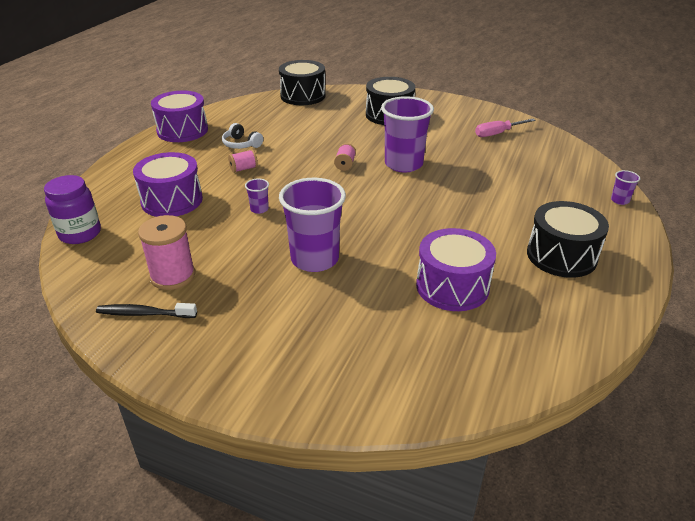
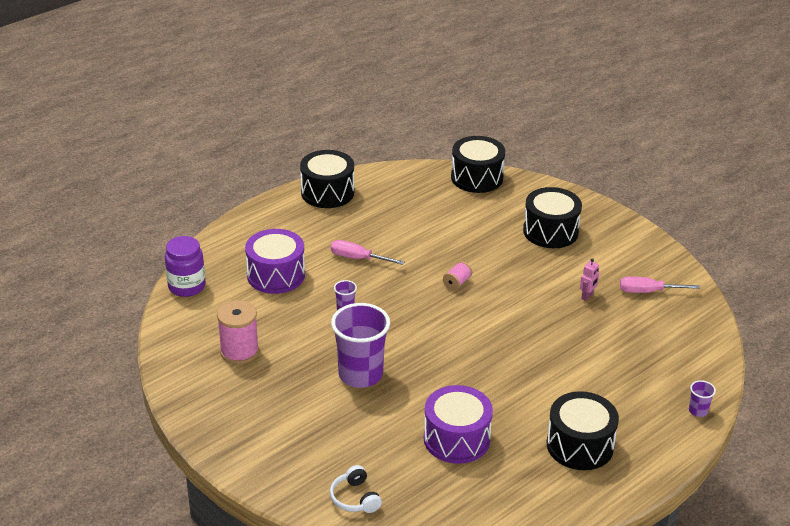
camera: 25 degrees right, 0 degrees up
(144, 314) = (203, 377): black toothbrush -> none
(182, 130) = (327, 192): purple drum -> black drum
(241, 144) = (373, 227): white headphones -> white headphones (355, 498)
(243, 169) = (358, 258): pink spool -> pink screwdriver
(403, 164) = (515, 300): purple cup -> none
(457, 147) = (587, 296): none -> pink robot

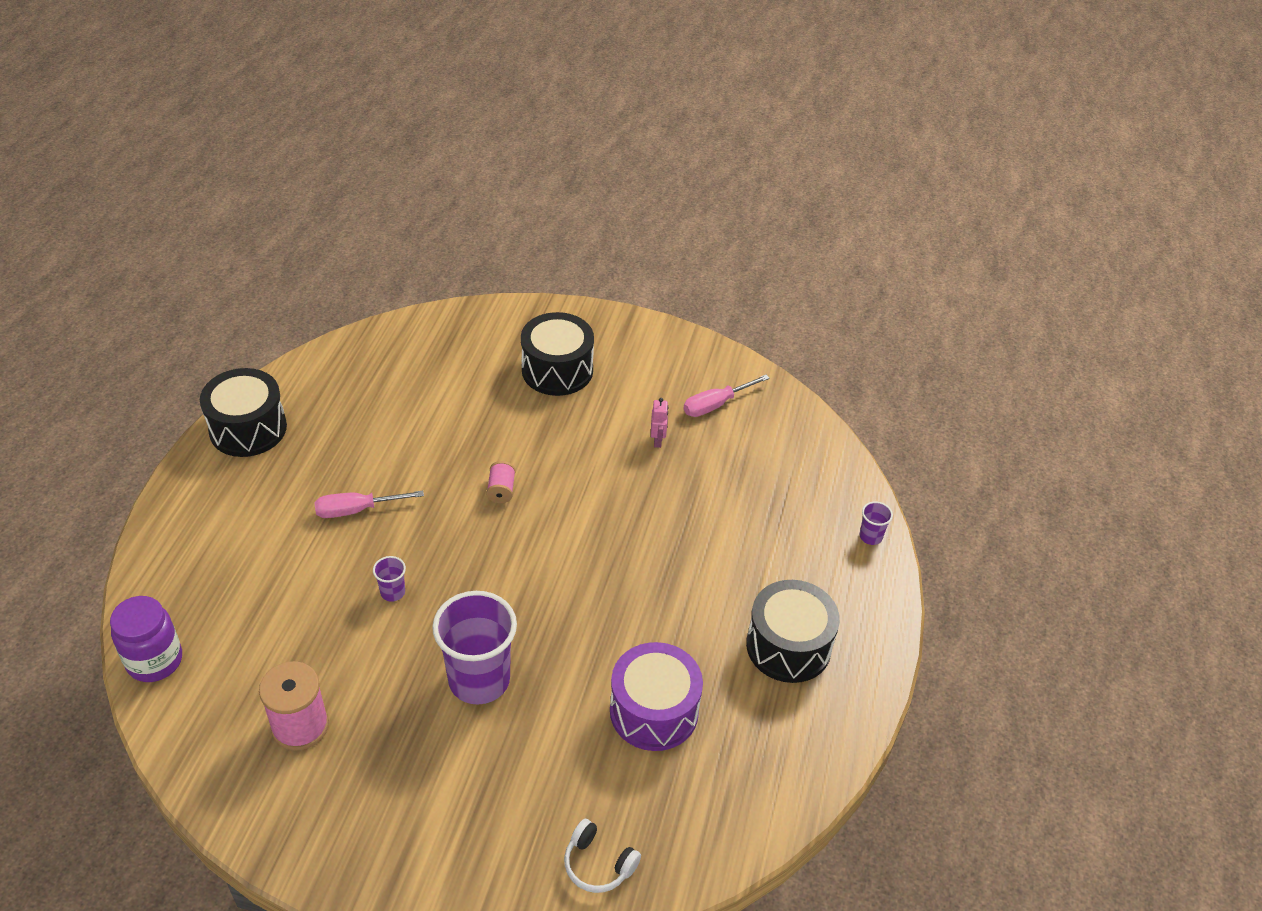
camera: 35 degrees left, 10 degrees up
(276, 275) = (267, 584): purple drum -> none
(477, 177) = (421, 330): black drum -> none

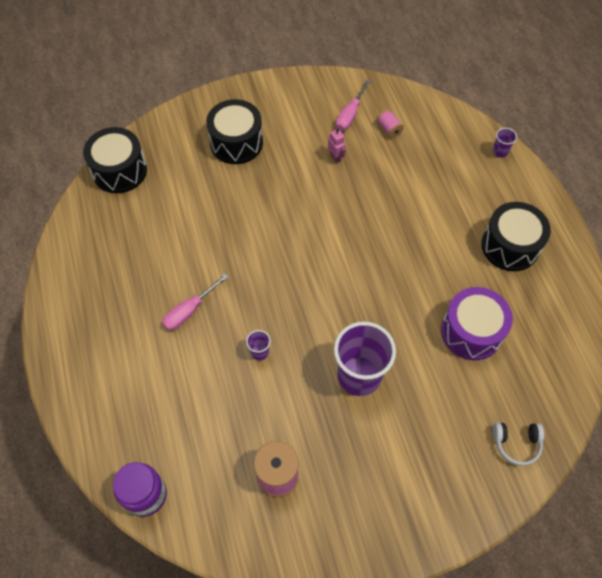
camera: 30 degrees left, 15 degrees up
(248, 428) = (66, 296): black drum -> black drum (119, 171)
(501, 490) = (269, 244): pink spool -> pink spool (389, 129)

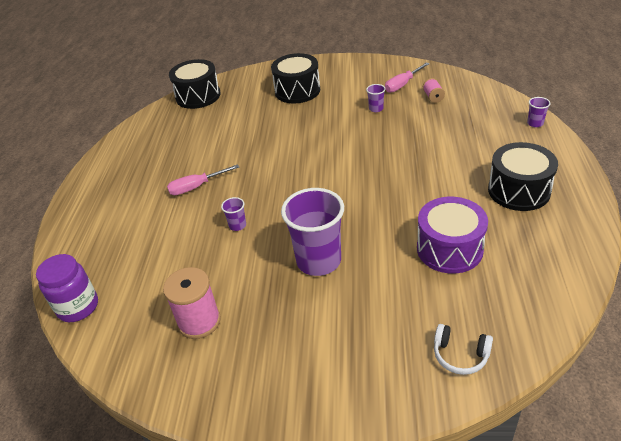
camera: 25 degrees right, 20 degrees down
(335, 157) = (376, 109): pink robot -> purple cup

